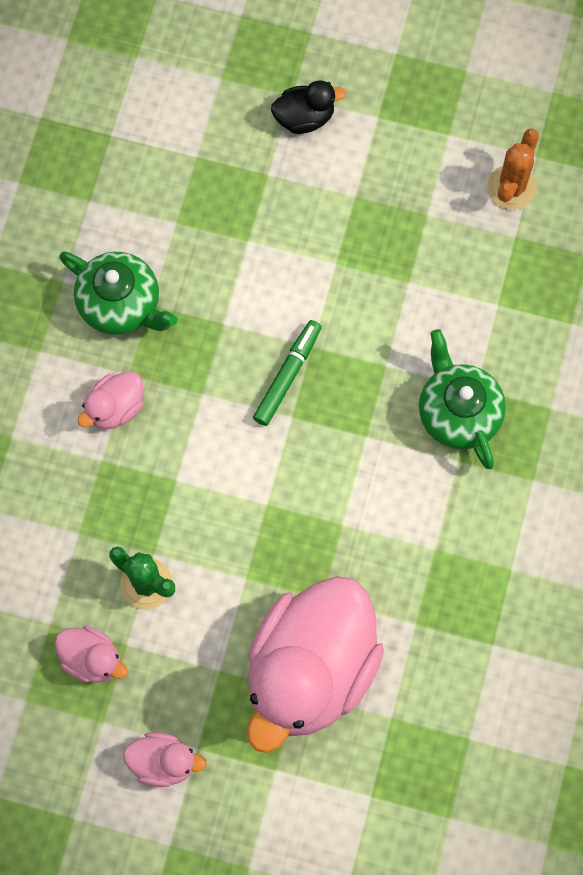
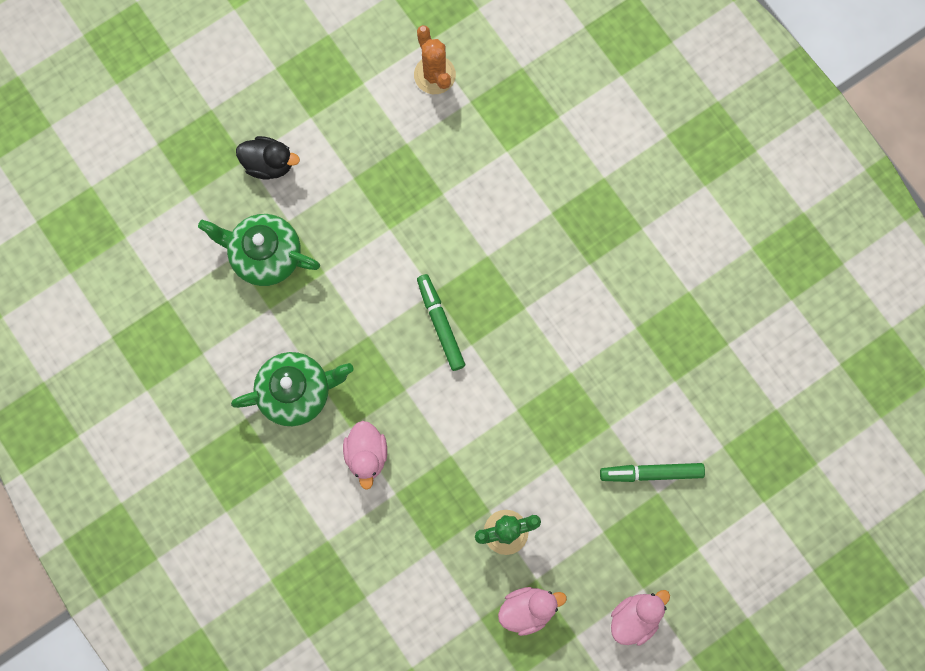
camera: 50 degrees left, 5 degrees up
(304, 117) = (269, 164): black duck -> black duck turned 75 degrees clockwise
(310, 671) = (651, 473): pink duck -> green marker
(458, 413) = (558, 237): green teapot -> green teapot (265, 255)

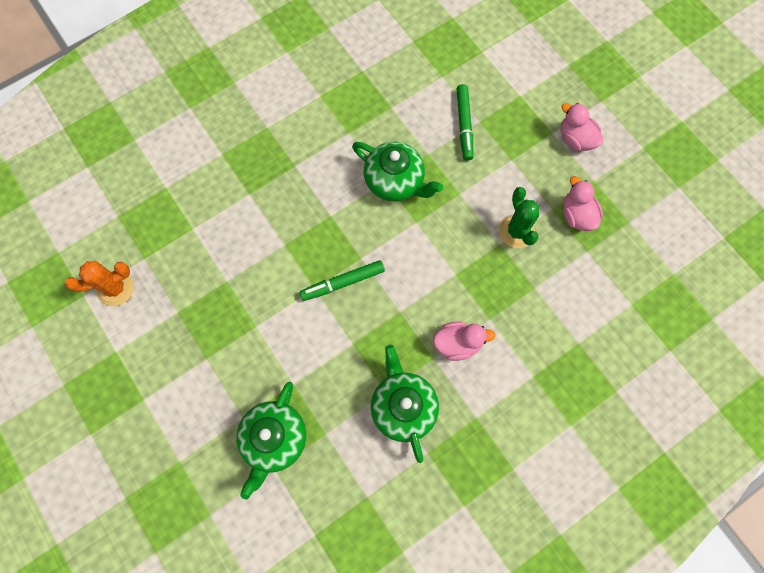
camera: 90 degrees left, 5 degrees down
(269, 164) = (185, 438): black duck -> none
(570, 385) = (395, 181): none -> green teapot

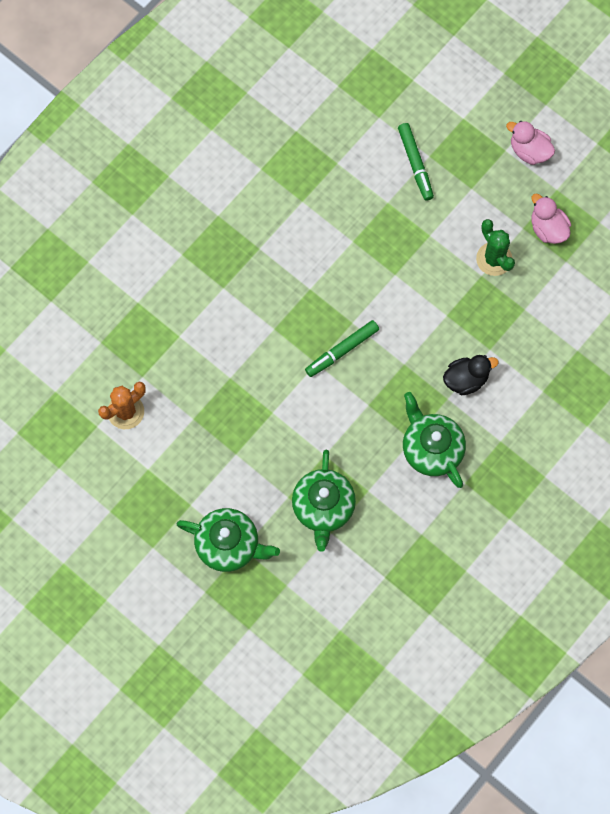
camera: 15 degrees left, 0 degrees up
(395, 181) = (363, 239): green teapot -> green teapot (228, 545)
(457, 343) = (466, 379): pink duck -> black duck

